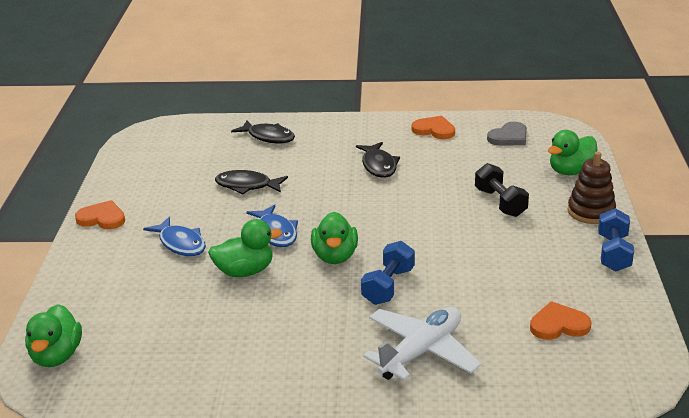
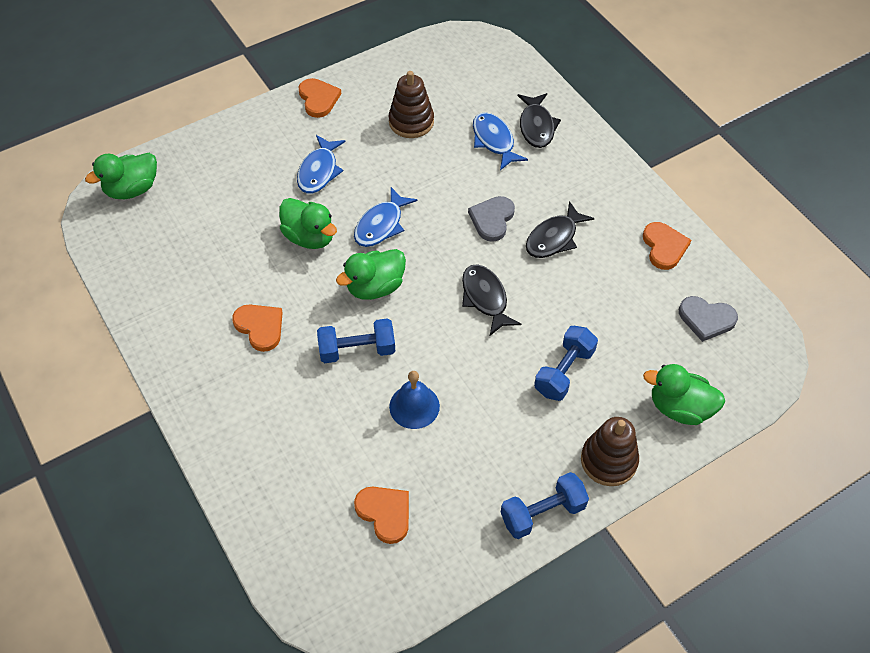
camera: 55 degrees right, 25 degrees up
(190, 185) = (411, 122): none -> brown stacking toy
(247, 186) = (440, 161): black fish -> black fish (485, 298)
(258, 157) = (494, 141): none -> blue fish
(310, 329) = (260, 327): none -> orange heart
(331, 184) = (492, 219): none -> grey heart
(421, 352) = (278, 422): white plane -> none
(470, 277) = (414, 406): none -> blue bell
(500, 202) = (564, 372): black dumbbell -> blue dumbbell

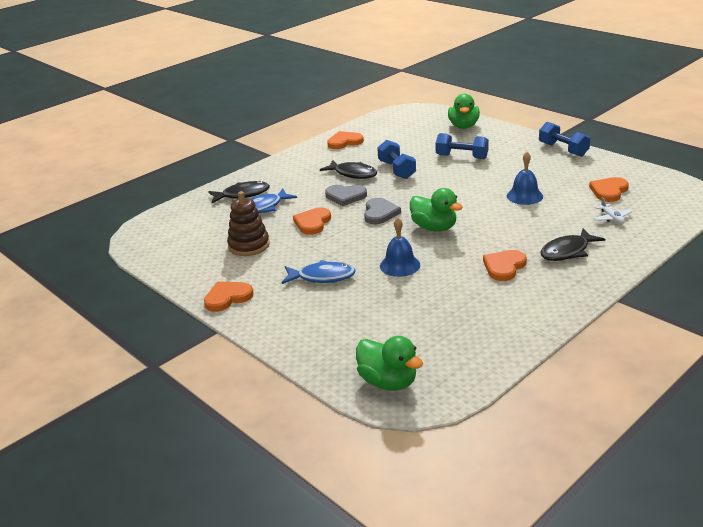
camera: 100 degrees left, 25 degrees down
(309, 237) = (400, 265): green duck -> blue bell
(312, 482) = (612, 218): none -> white plane
(357, 350) = (495, 223): blue dumbbell -> blue dumbbell (396, 170)
(381, 225) = (371, 237): blue fish -> none
(437, 179) = (312, 223): none -> orange heart
(485, 298) = (419, 188): black fish -> black fish (567, 251)
(608, 460) = (513, 138): brown stacking toy -> none
(706, 319) = (395, 126): grey heart -> grey heart (380, 213)

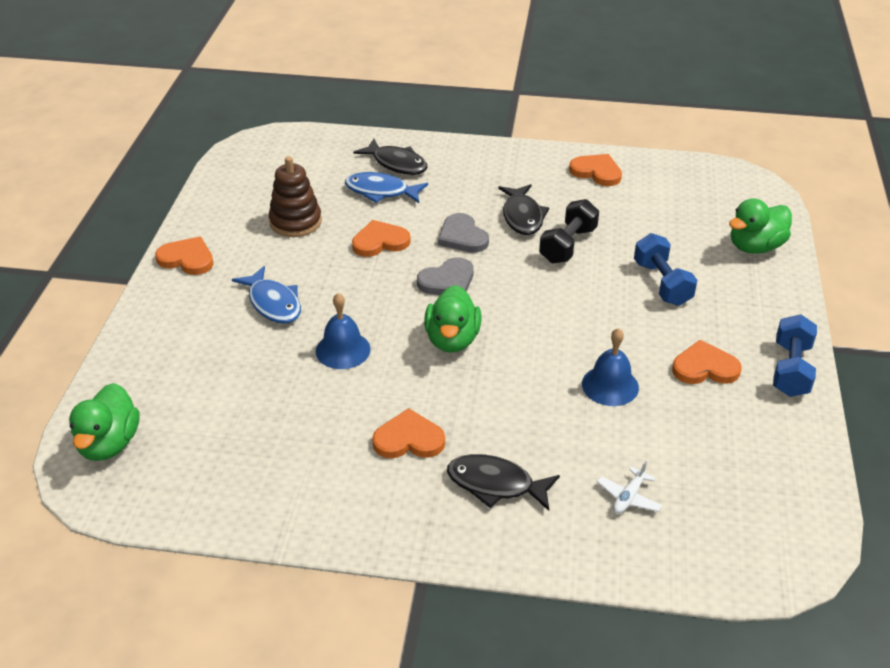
camera: 50 degrees right, 10 degrees up
(396, 170) = (568, 245): blue dumbbell -> black dumbbell
(609, 191) = (708, 465): orange heart -> orange heart (704, 367)

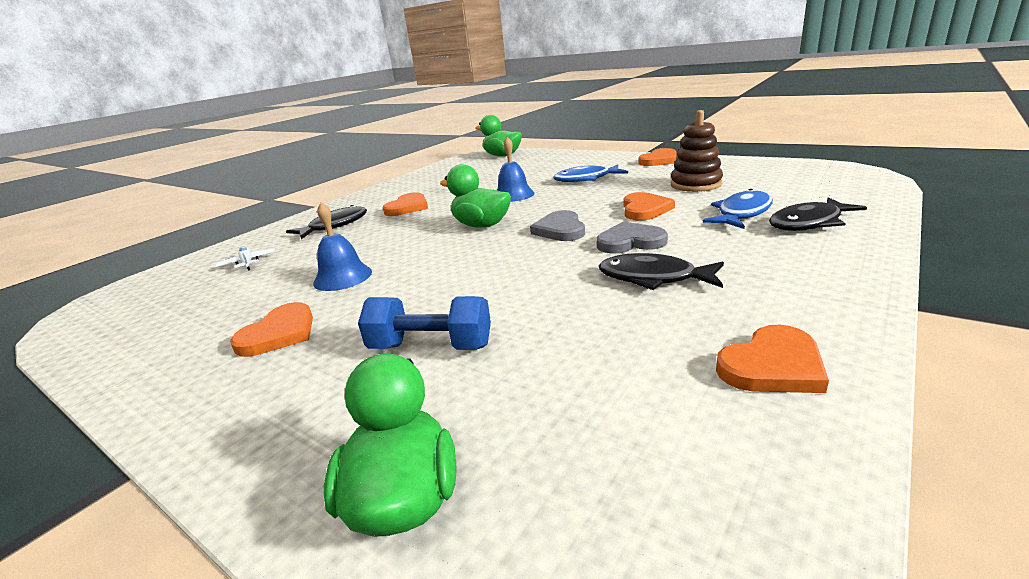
camera: 120 degrees right, 15 degrees down
(568, 245) = (569, 297): black dumbbell -> none
(790, 369) = (174, 398): blue dumbbell -> none

